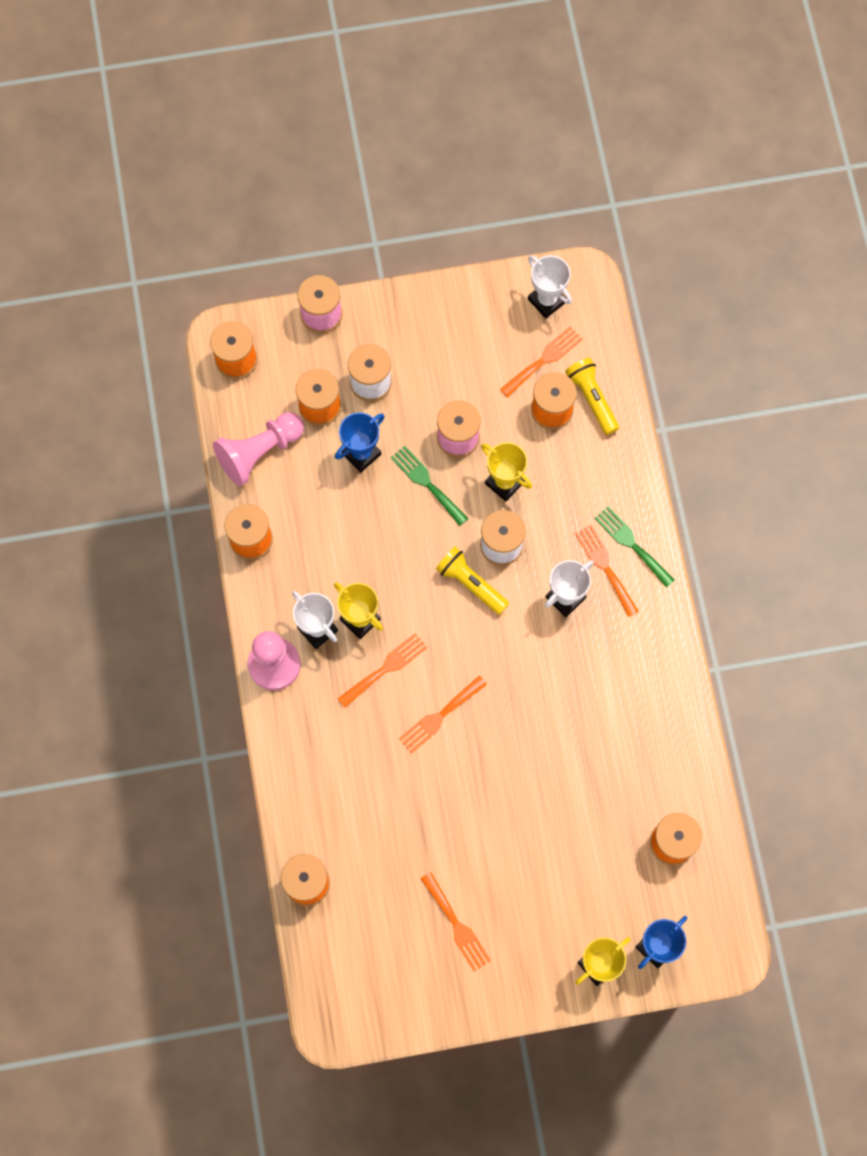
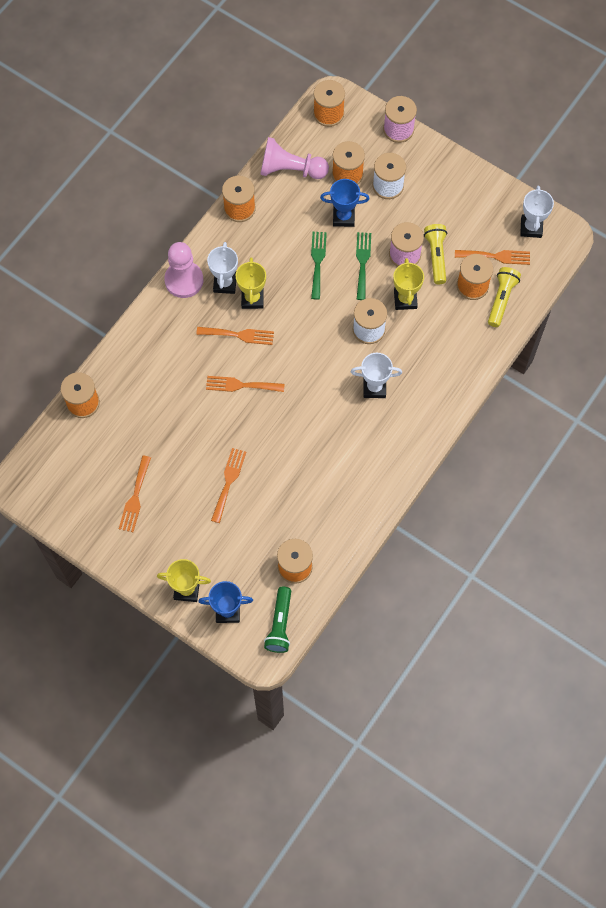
camera: 45 degrees right, 5 degrees down
(471, 583) = (331, 334): yellow flashlight -> yellow flashlight (436, 256)
(605, 566) = (414, 392): orange fork -> orange fork (228, 482)
(631, 544) = (441, 393): green fork -> green fork (317, 262)
(715, 910) = (280, 624): none -> green flashlight

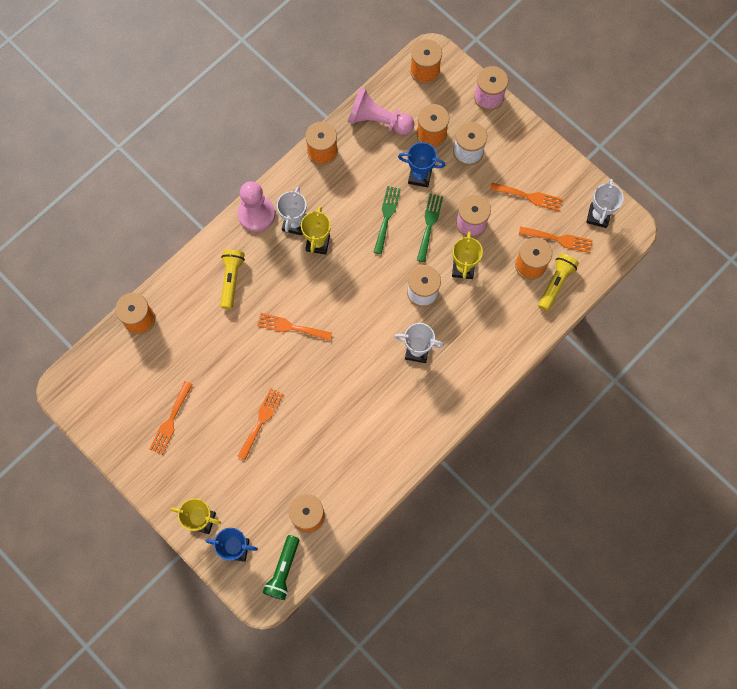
camera: 10 degrees right, 5 degrees up
(239, 335) = (298, 277): orange fork -> orange fork (529, 196)
(436, 256) = (501, 230): yellow flashlight -> yellow flashlight (231, 280)

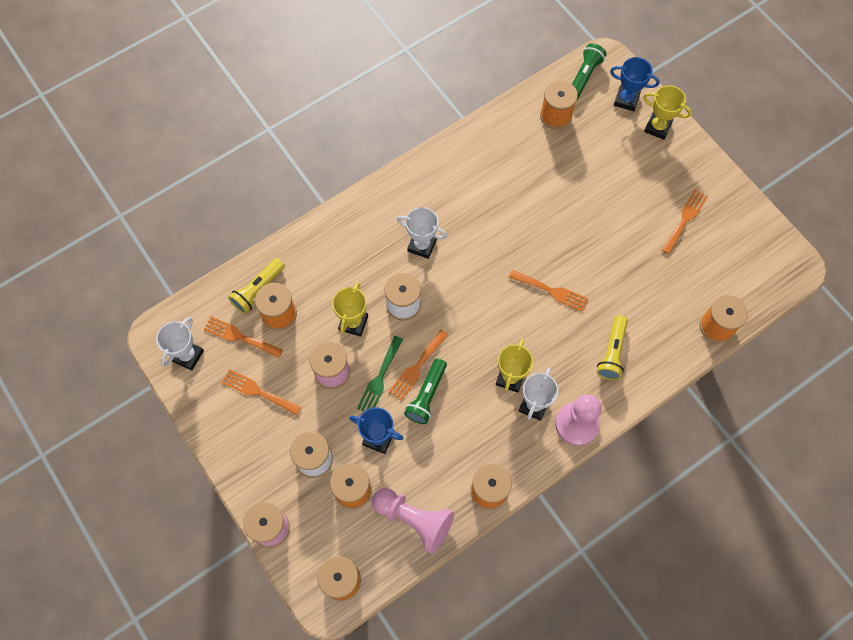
camera: 170 degrees left, 5 degrees down
(261, 421) = (592, 205): orange fork -> orange fork (417, 367)
(386, 217) = (426, 395): green fork -> green flashlight

